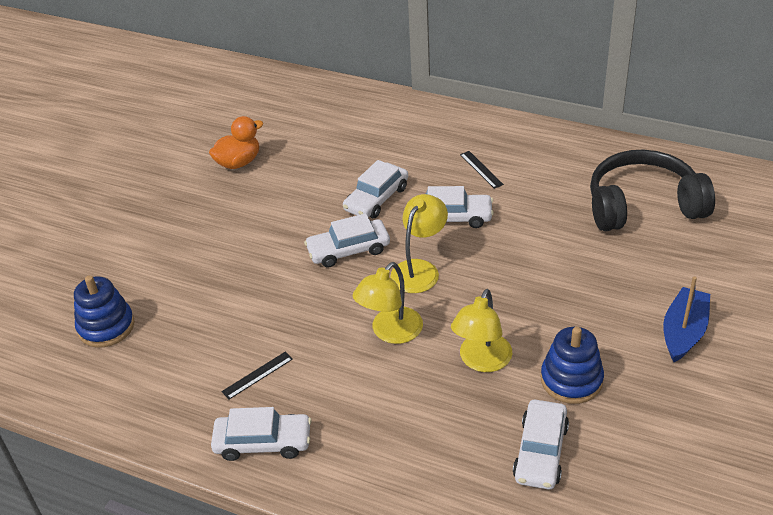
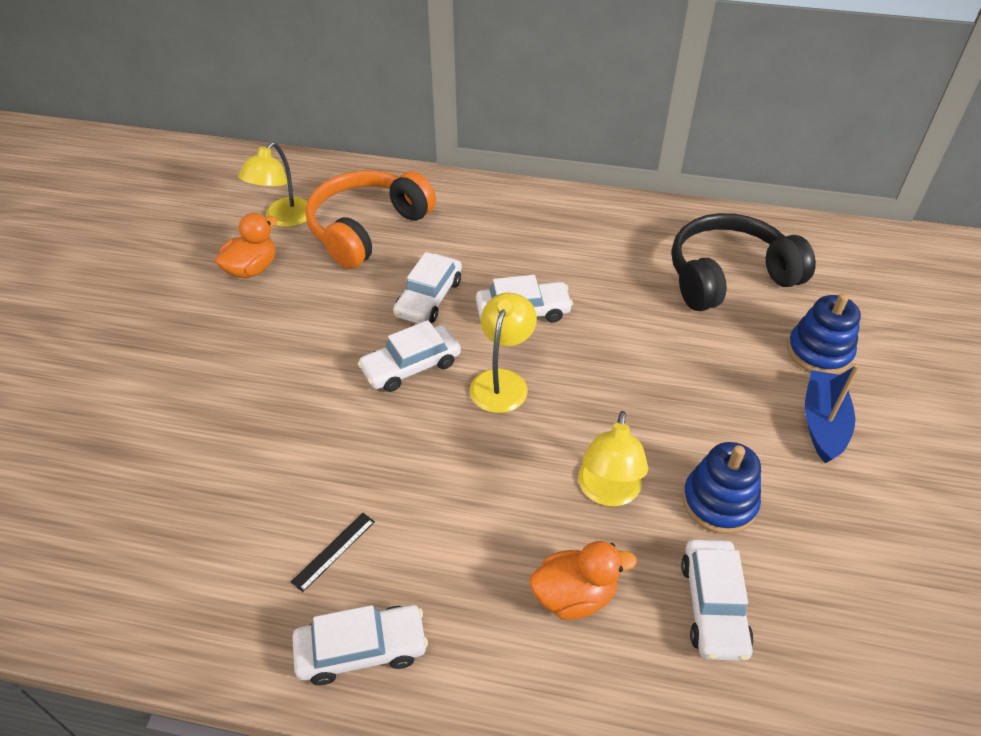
camera: 15 degrees left, 5 degrees up
(106, 326) = (116, 509): blue stacking toy -> blue stacking toy (819, 352)
(339, 138) = (367, 229): none -> orange headphones
(390, 332) = (488, 468): yellow lamp -> yellow lamp (283, 219)
(432, 430) = (574, 595): none -> orange duck
(481, 169) = (540, 251): black ruler -> none

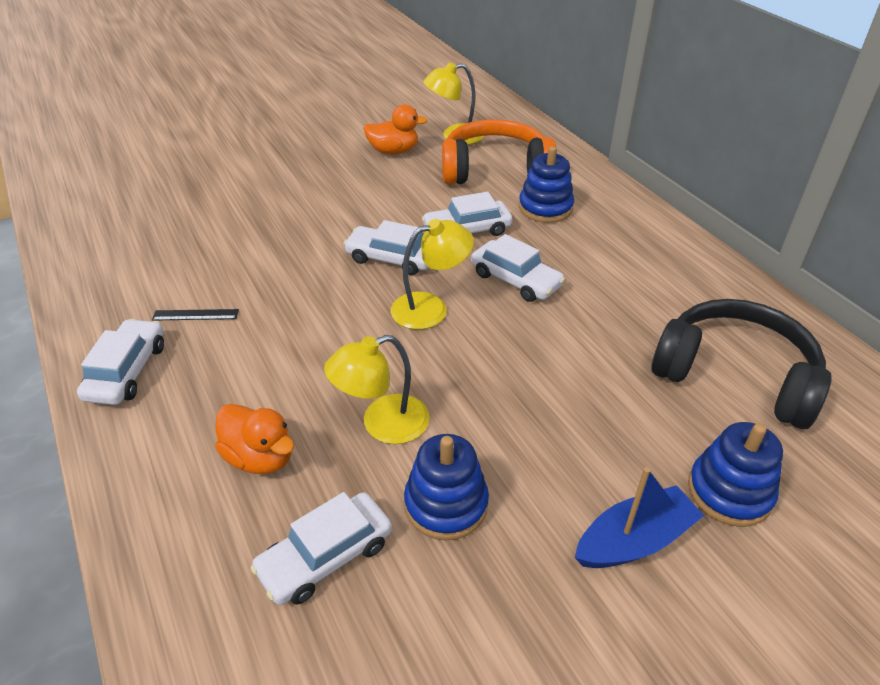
camera: 50 degrees right, 5 degrees down
(361, 649) = (127, 371): white car -> white car turned 120 degrees counterclockwise
(455, 237) = (545, 208): none -> blue stacking toy

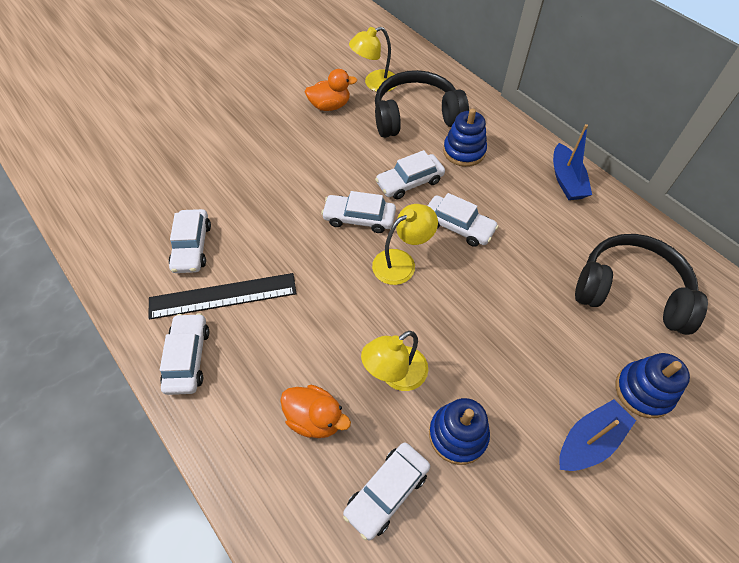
camera: 10 degrees left, 15 degrees up
(179, 263) = (192, 246): none -> white car
(195, 315) = (223, 296): black ruler -> black ruler, size x2.21
(495, 169) = (416, 116): orange headphones -> black headphones
(672, 249) = (566, 180): none -> blue boat

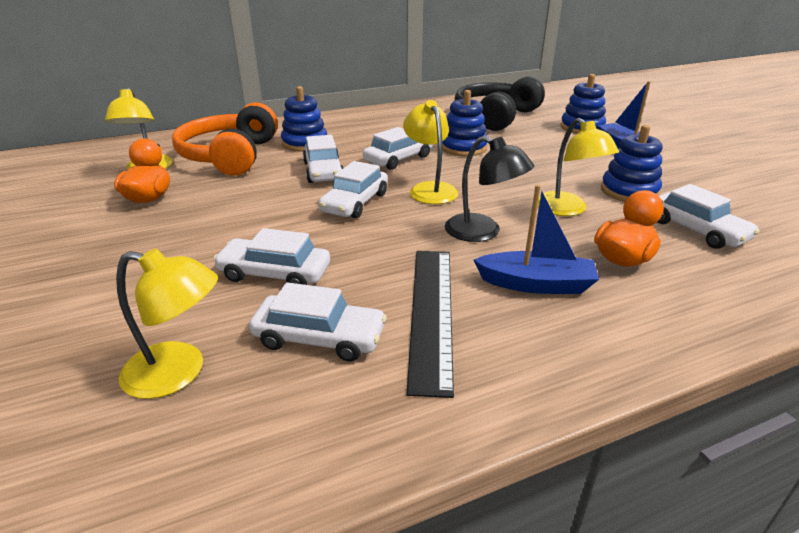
camera: 75 degrees left, 25 degrees down
(159, 199) = (179, 372): none -> yellow lamp
(188, 358) = (535, 355): white car -> white car (275, 273)
(334, 312) = (482, 232): none -> black lamp
(416, 116) = (230, 156): black headphones -> orange headphones
(511, 273) = (463, 148): none -> blue stacking toy
(566, 180) = (374, 115): blue boat -> blue boat (536, 284)

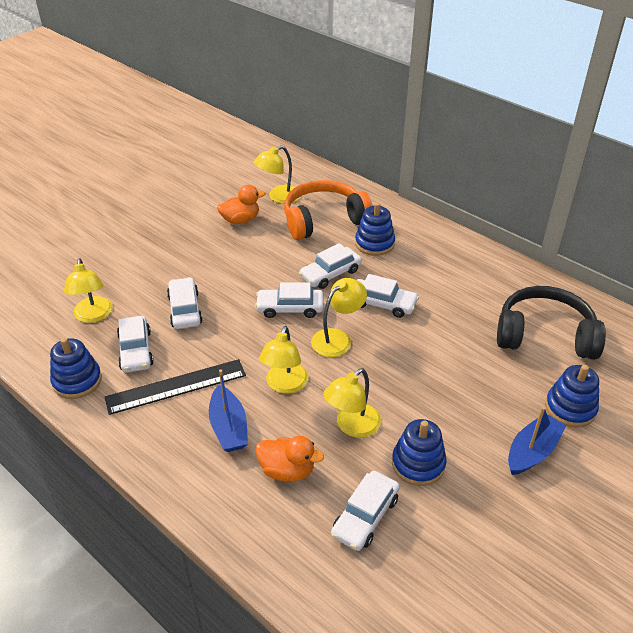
camera: 65 degrees right, 10 degrees up
(463, 148) = (438, 334): blue stacking toy -> blue stacking toy (77, 381)
(482, 232) = (285, 385): black lamp -> yellow lamp

